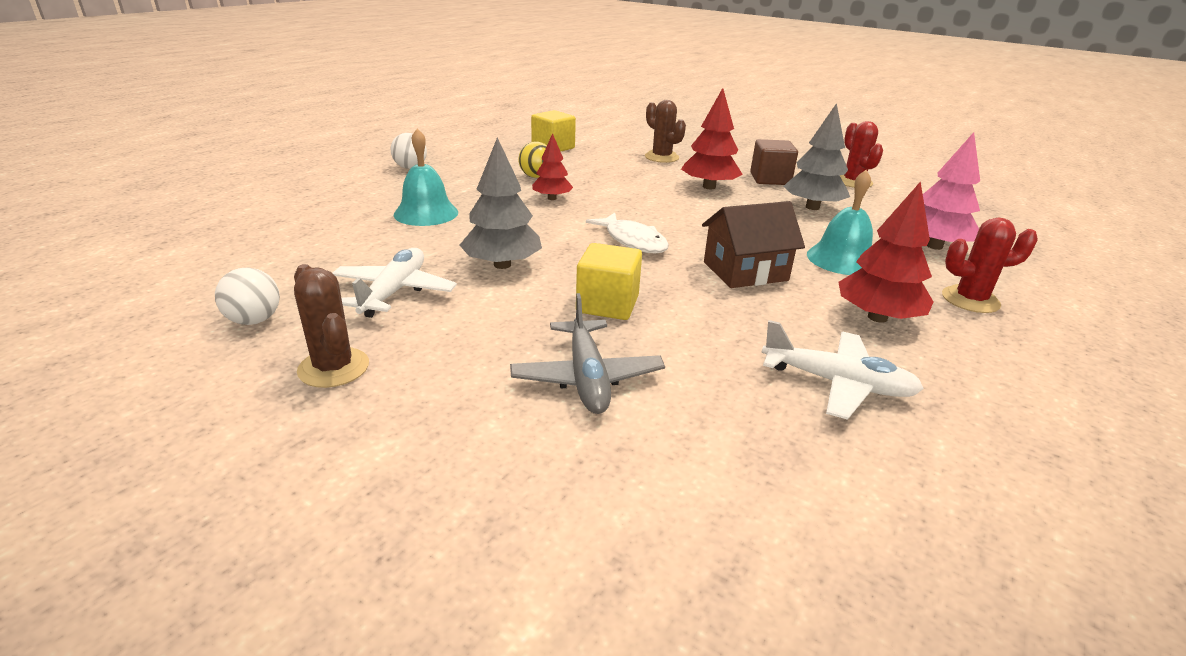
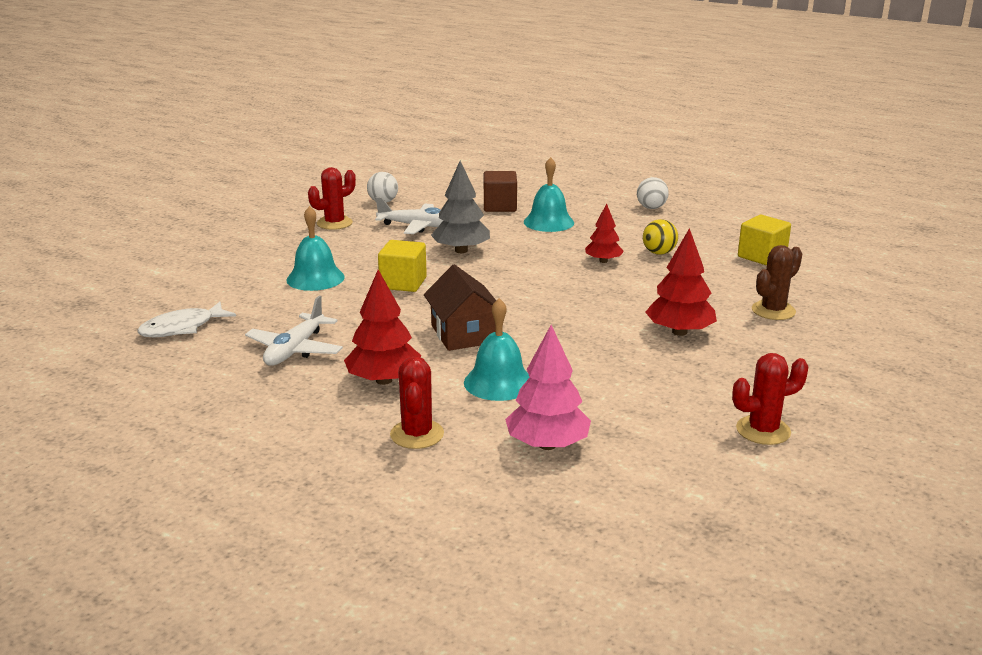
camera: 90 degrees right, 5 degrees down
(333, 368) = (334, 223): brown cactus -> red cactus
(587, 378) = (315, 278): grey plane -> turquoise bell
(632, 241) = (516, 292): white fish -> white fish (182, 328)
(770, 179) = (733, 371): brown cube -> brown cube (500, 206)
(812, 207) = (642, 386): grey tree -> none

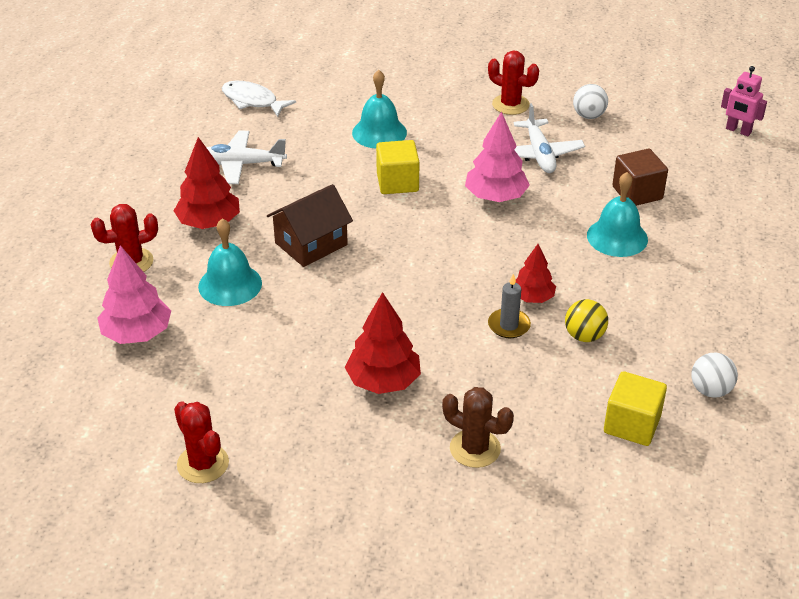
camera: 70 degrees right, 15 degrees up
(453, 166) = (738, 131): none -> pink robot
(461, 251) = (495, 197): grey tree -> pink tree
(632, 275) = (509, 325): none -> grey candle
(651, 208) = (727, 308): white ball -> white ball (710, 390)

